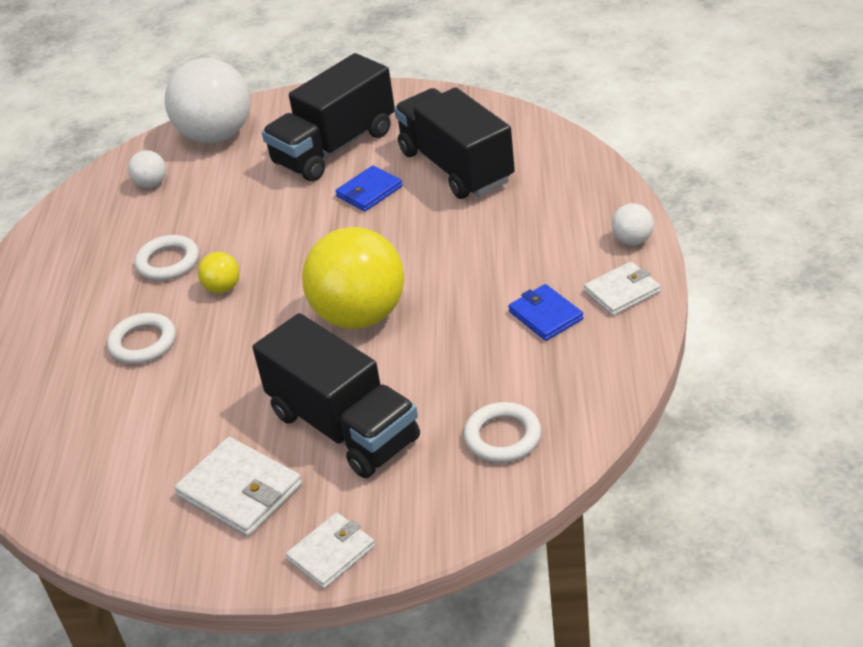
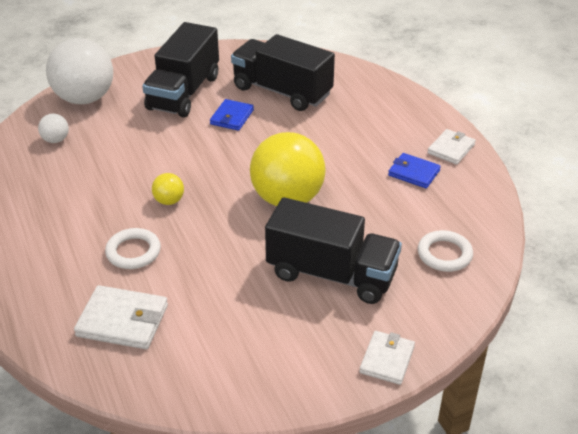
camera: 30 degrees left, 0 degrees up
(168, 262) = (111, 192): white ring -> none
(240, 491) = (288, 336): white wallet -> white wallet (122, 321)
(632, 240) = (433, 117): white ball -> none

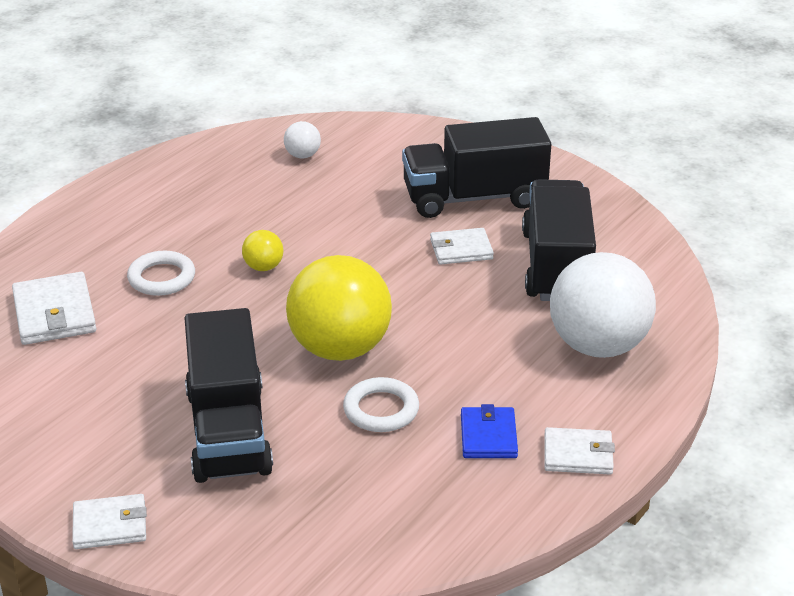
camera: 60 degrees right, 5 degrees down
(84, 98) = (393, 141): white ball -> white ball (598, 346)
(232, 117) = (461, 249): blue wallet -> white wallet
(444, 254) = (338, 517): white ring -> white ring (381, 410)

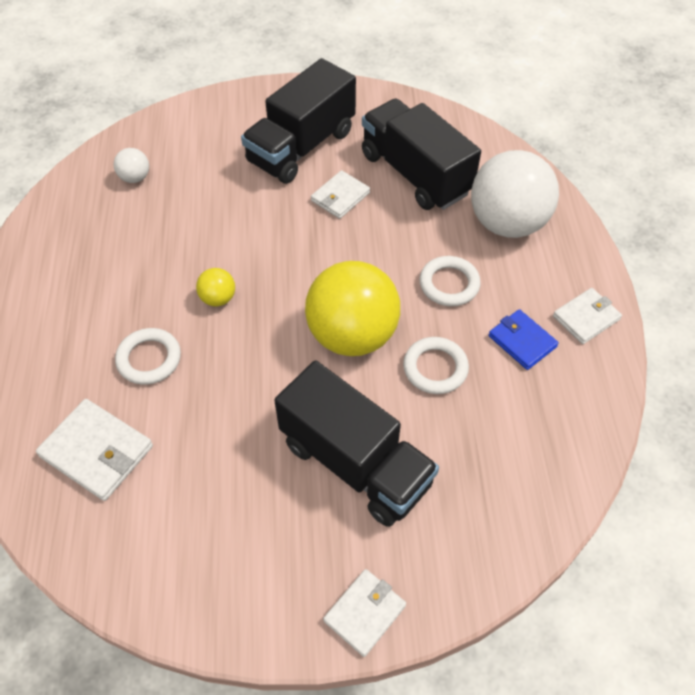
camera: 40 degrees left, 20 degrees up
(476, 360) = (449, 284): none -> white ring

